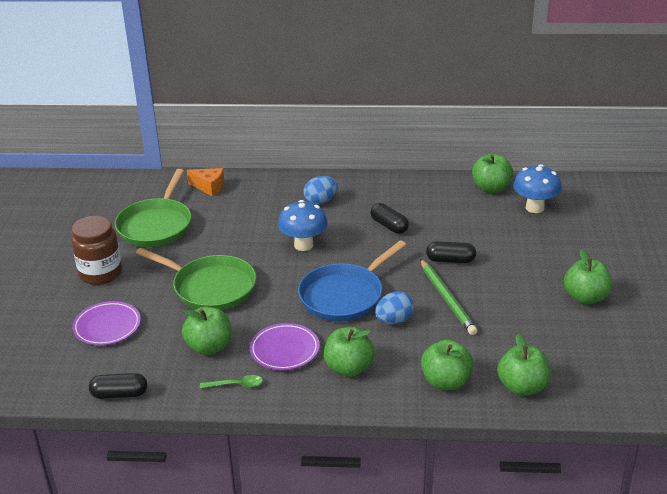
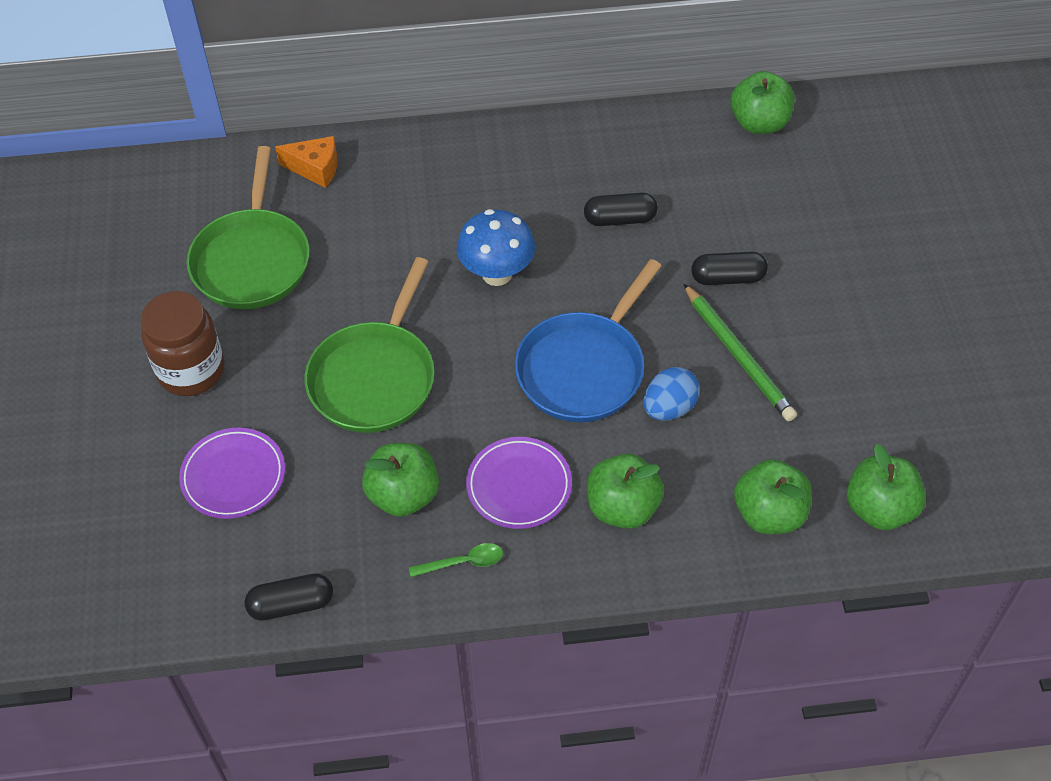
camera: 10 degrees left, 20 degrees up
(211, 287) = (374, 378): green pan -> green pan turned 90 degrees clockwise
(320, 201) = (501, 179): blue egg -> none
(389, 226) = (620, 219): black capsule -> black capsule turned 45 degrees counterclockwise
(534, 208) = (833, 156): blue mushroom -> none
(585, 297) = (939, 327): green apple -> none

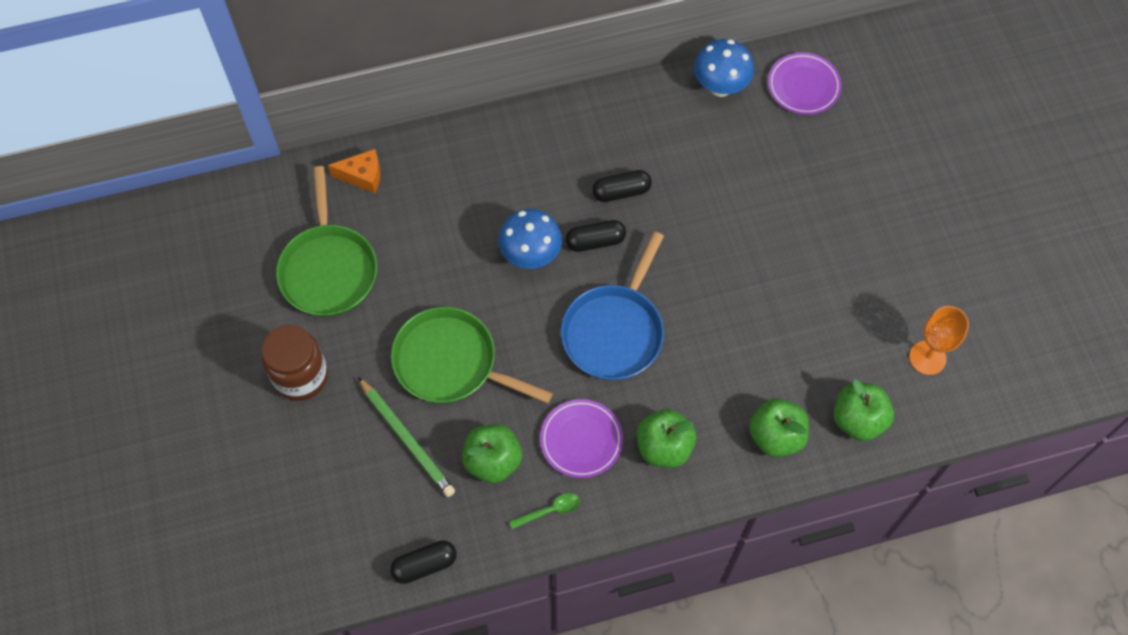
camera: 10 degrees left, 10 degrees up
(233, 476) = (356, 464): purple plate -> purple plate (803, 86)
(374, 378) = (450, 362): green pan -> green pan turned 105 degrees clockwise
(669, 408) = (686, 356): blue egg -> none
(727, 278) = (715, 235): black capsule -> black capsule (595, 241)
(738, 355) = (733, 303): green pencil -> green pencil (407, 439)
(759, 123) = (720, 87): green apple -> blue mushroom
(980, 448) = (927, 358): none -> orange goblet

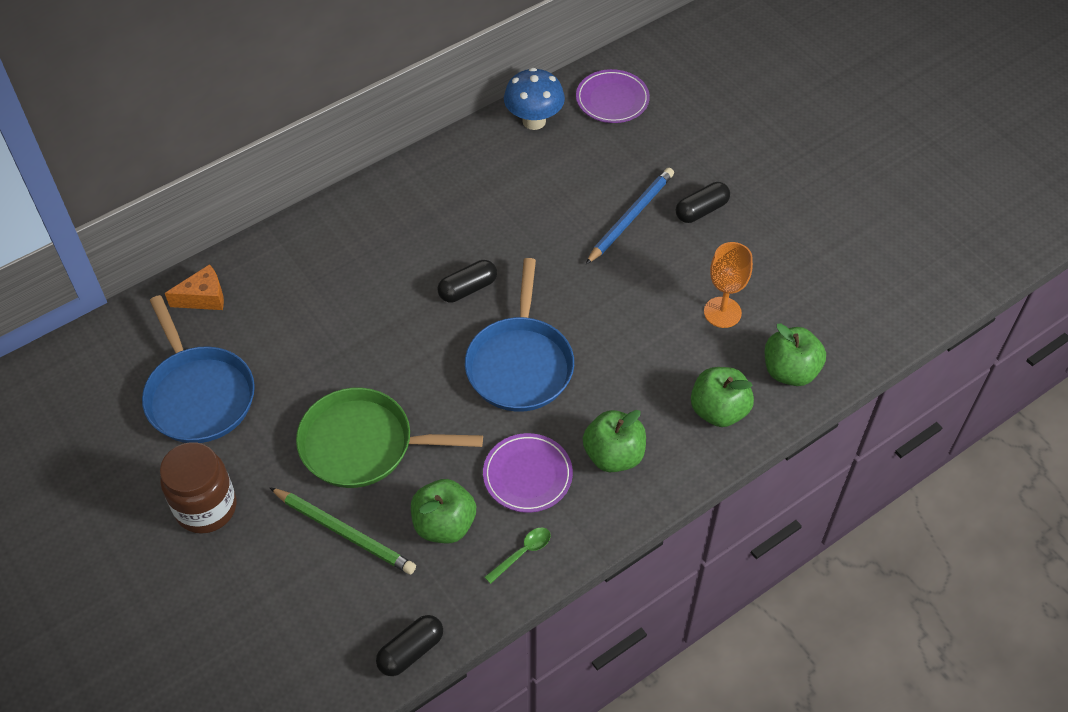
camera: 20 degrees left, 10 degrees down
(328, 269) = (199, 395): green pan -> blue pan
(531, 255) = (407, 320): blue mushroom -> none
(621, 192) = (475, 237): black capsule -> black capsule (701, 210)
(772, 216) = (630, 217): none -> blue pencil
(927, 358) = (829, 297): orange goblet -> orange goblet (722, 312)

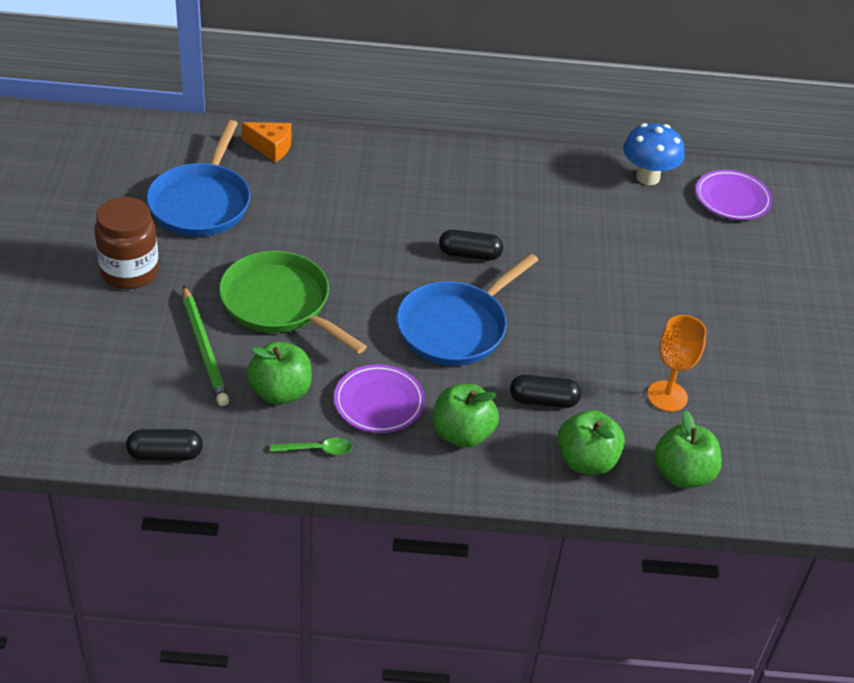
camera: 35 degrees right, 10 degrees down
(630, 217) = (659, 285): blue pencil -> none
(701, 210) = (728, 316): black capsule -> black capsule (543, 401)

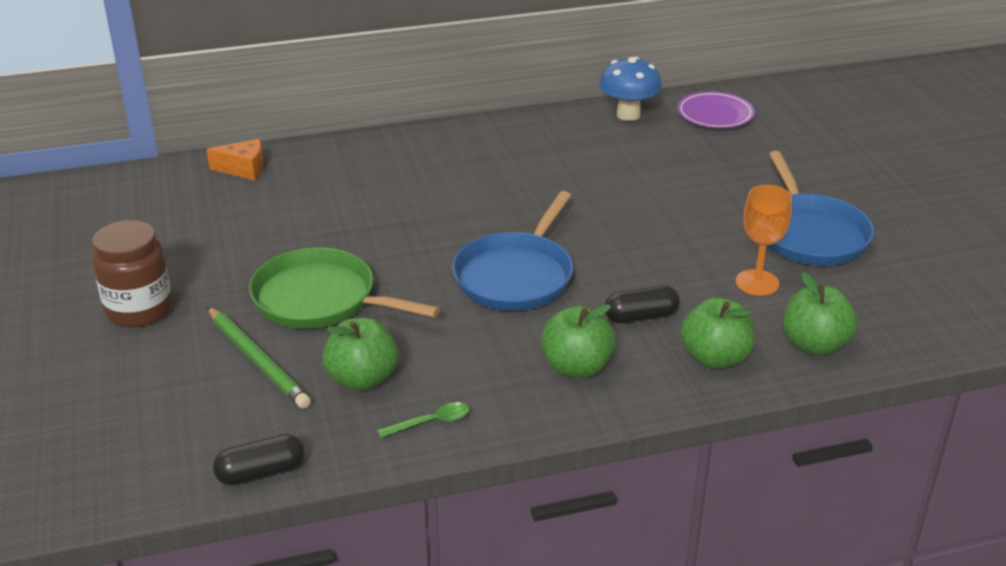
camera: 15 degrees left, 10 degrees down
(201, 203) = (191, 231): blue pan -> blue pan (809, 234)
(379, 402) = (474, 361): purple plate -> none
(469, 254) = (495, 212): black capsule -> none

